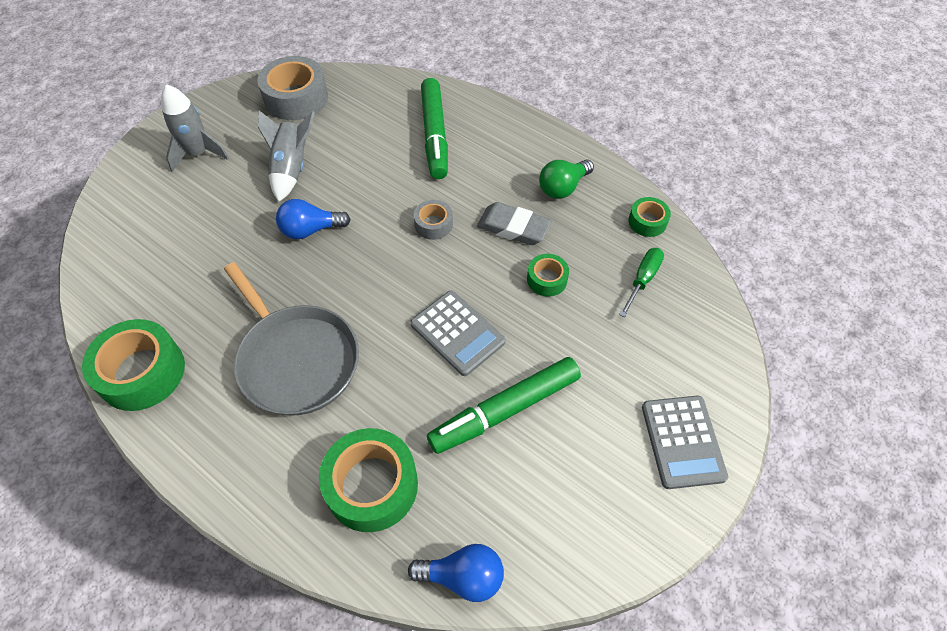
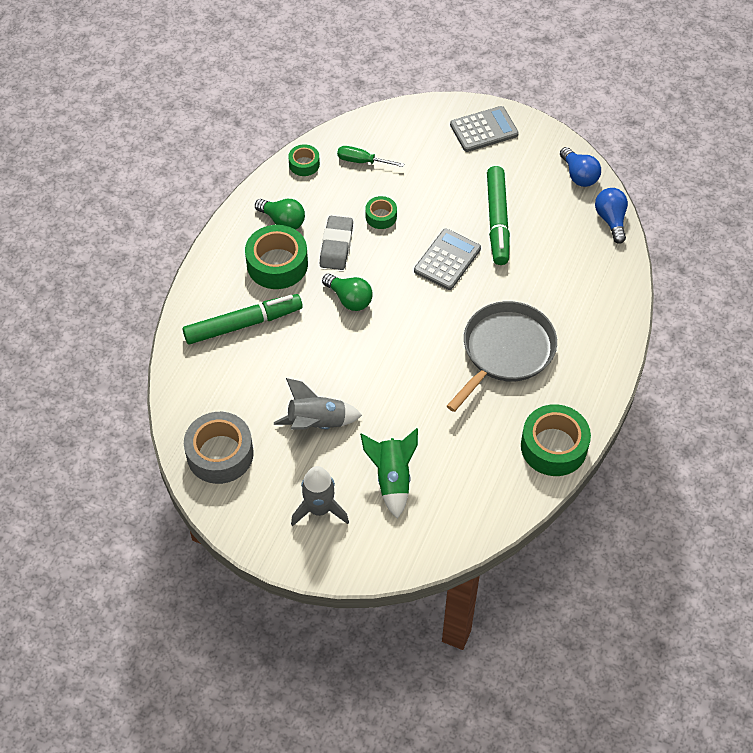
camera: 105 degrees left, 0 degrees up
(196, 213) = (392, 478): none -> green rocket
(310, 230) = (382, 384): blue light bulb -> blue light bulb (579, 175)
(372, 485) = (577, 278): green tape -> green tape (277, 264)
(433, 224) = (349, 299): grey tape -> green light bulb
(505, 410) = (497, 221): green marker -> green marker turned 45 degrees clockwise

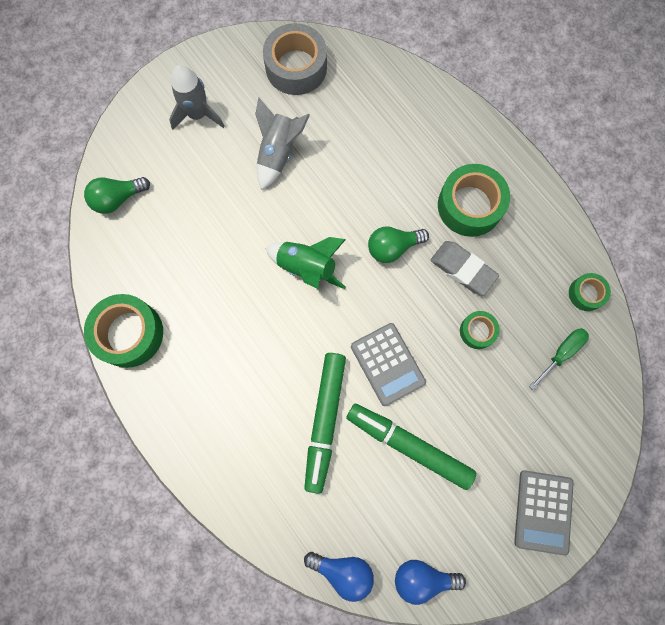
camera: 120 degrees right, 20 degrees up
(243, 324) = (417, 145): green marker -> green marker (325, 421)
(283, 221) = (520, 236): green light bulb -> green light bulb (118, 199)
(392, 478) = (188, 183): green rocket -> green rocket (307, 267)
(505, 351) = (251, 354): grey pan -> none

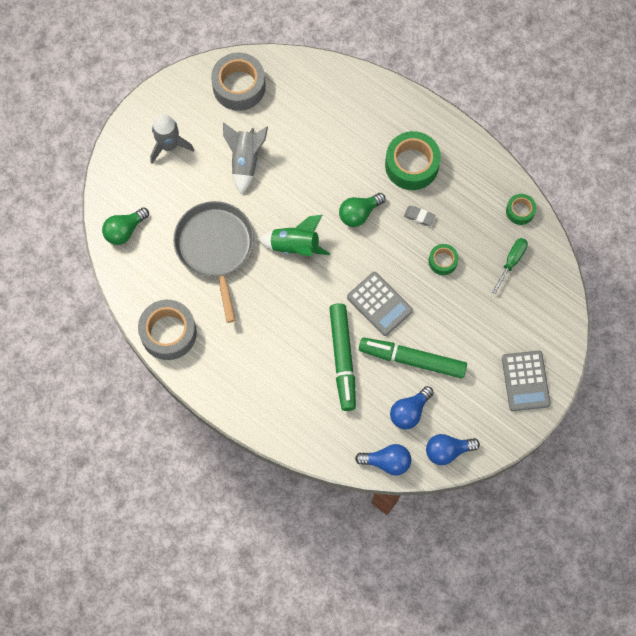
camera: 15 degrees left, 5 degrees down
(129, 333) = (168, 333): green tape -> grey tape
(214, 245) = (215, 248): none -> grey pan
(388, 512) = (409, 412): none -> blue light bulb
(463, 269) = (419, 216): grey eraser -> grey eraser, size x0.56

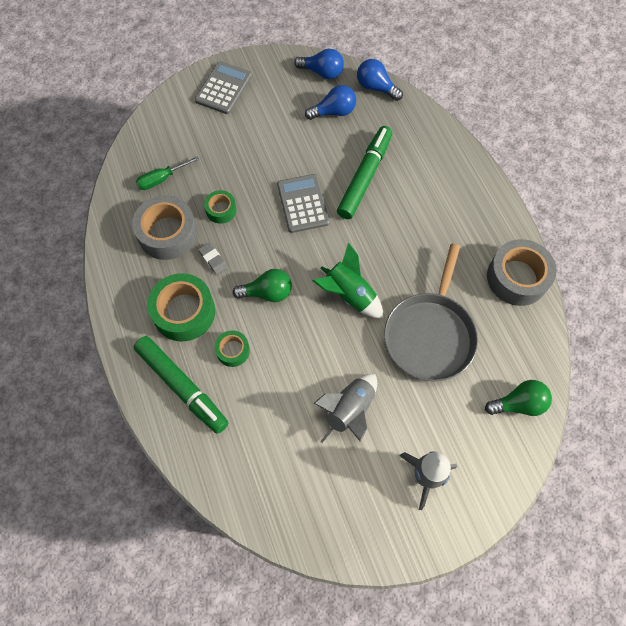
camera: 150 degrees left, 5 degrees down
(239, 86) = (307, 506): grey tape -> grey tape (167, 233)
(412, 360) = (305, 147): green marker -> green marker (182, 386)
(520, 211) = (119, 216): green tape -> green tape (233, 350)

